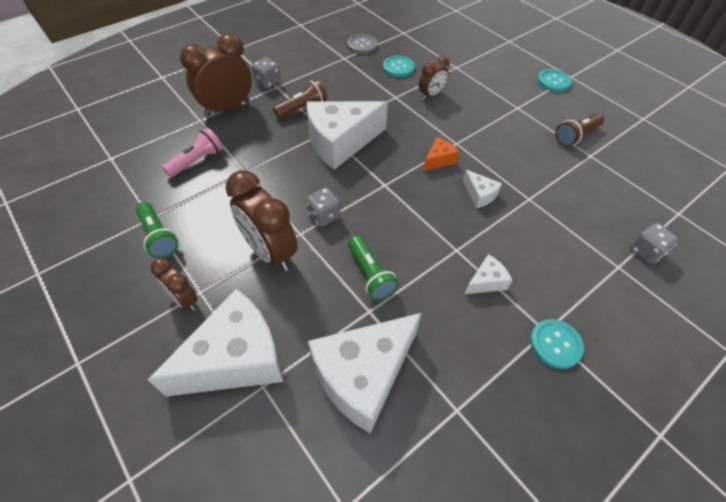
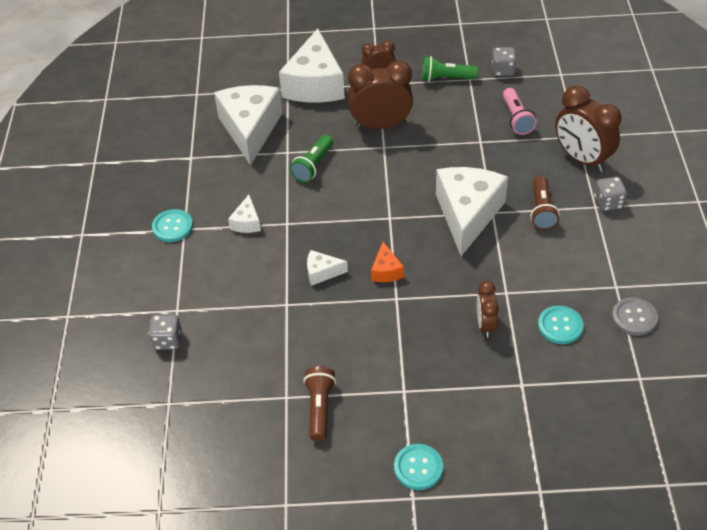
camera: 130 degrees right, 5 degrees down
(227, 108) = (582, 159): brown clock -> brown clock turned 135 degrees clockwise
(324, 216) = (389, 166): grey dice -> grey dice (503, 70)
(370, 274) = (313, 166): green flashlight -> green flashlight turned 75 degrees counterclockwise

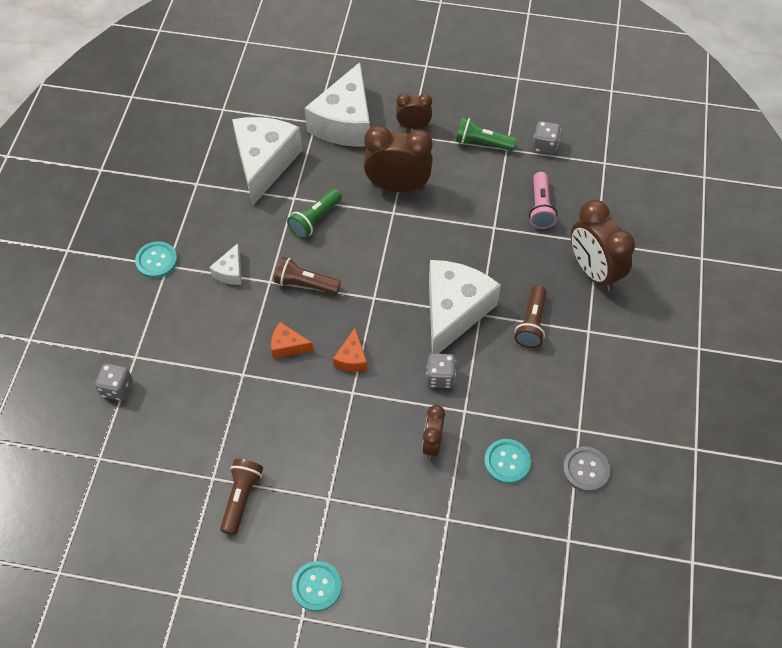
camera: 10 degrees right, 10 degrees up
(321, 219) = (305, 284): none -> brown flashlight
(322, 272) = (288, 346): white cheese -> orange cheese
(608, 203) = (603, 329): grey dice -> grey dice (440, 377)

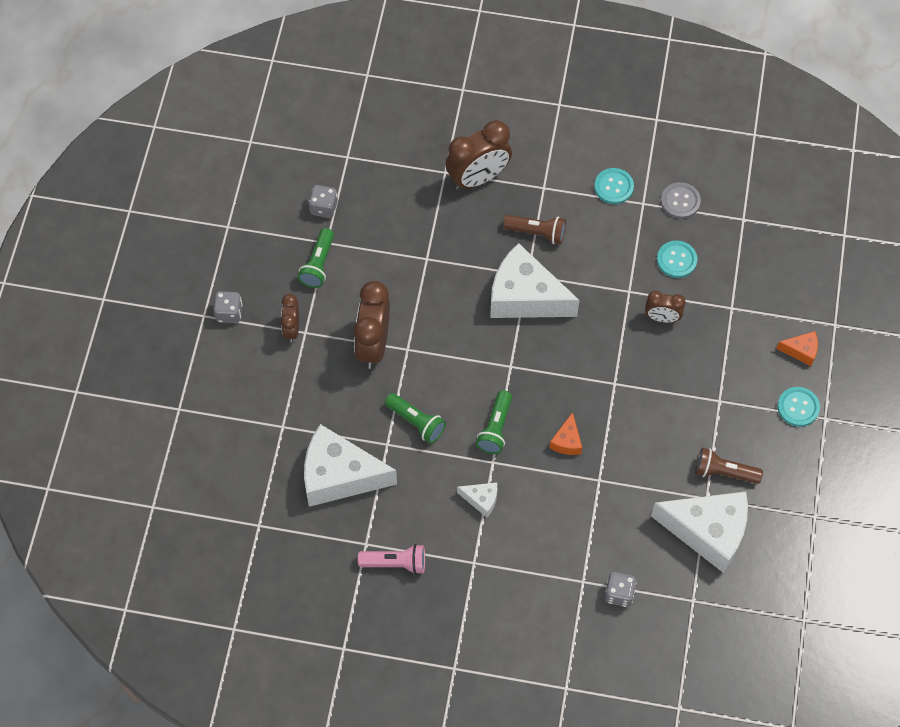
camera: 90 degrees left, 5 degrees up
(156, 261) = (468, 574): turquoise button -> turquoise button (613, 187)
(305, 284) = (495, 428): brown flashlight -> green flashlight
(345, 122) = (284, 396): white cheese -> white cheese (708, 532)
(352, 358) = (579, 384): orange cheese -> orange cheese (801, 351)
(440, 377) = (596, 310): grey dice -> grey dice (229, 313)
(540, 207) = (403, 217): pink flashlight -> pink flashlight (395, 563)

